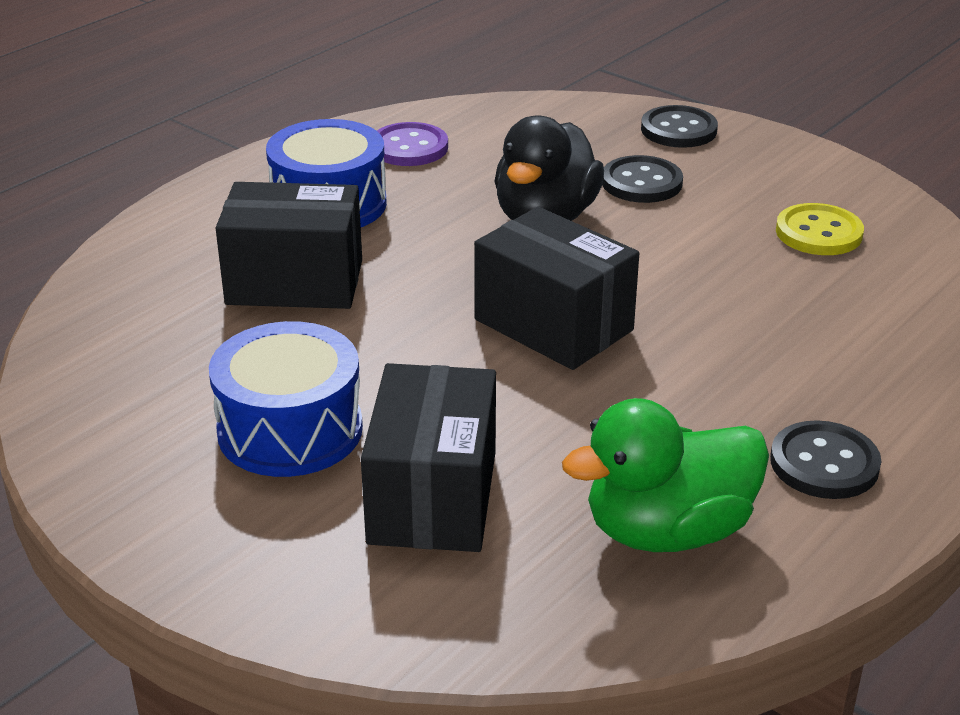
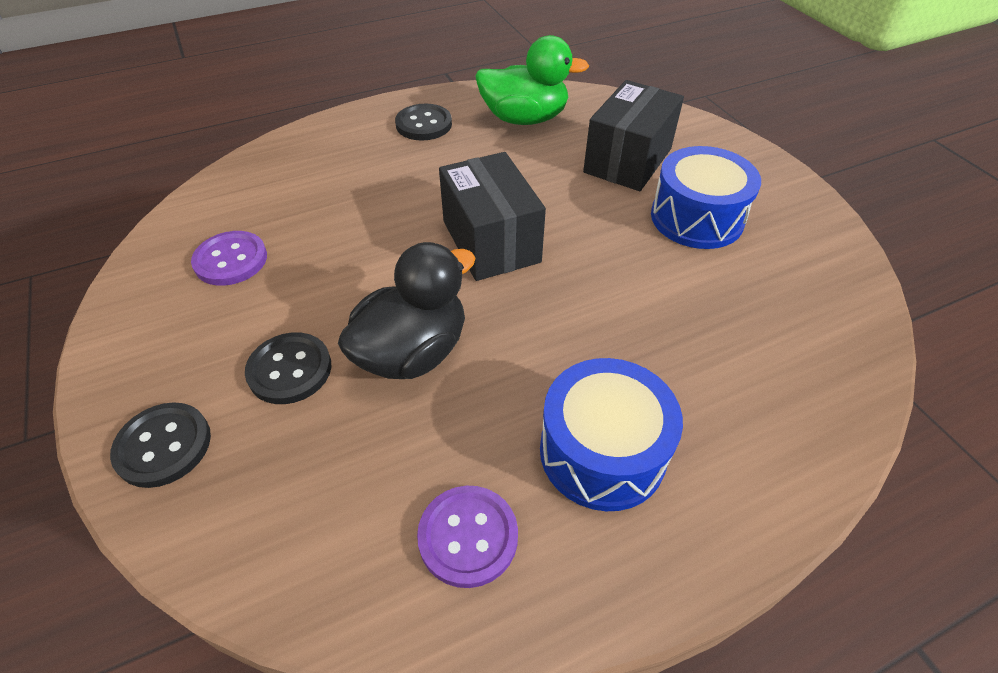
camera: 155 degrees left, 15 degrees up
(295, 282) = (665, 346): black box -> none
(818, 233) = (231, 260): yellow button -> purple button

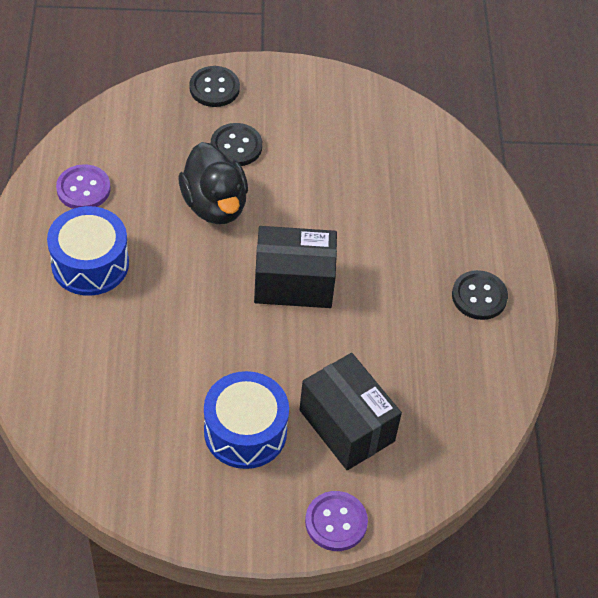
camera: 110 degrees right, 5 degrees up
(231, 260) = (354, 137): purple button -> purple button (336, 522)
(524, 119) = (453, 377): green duck -> none

